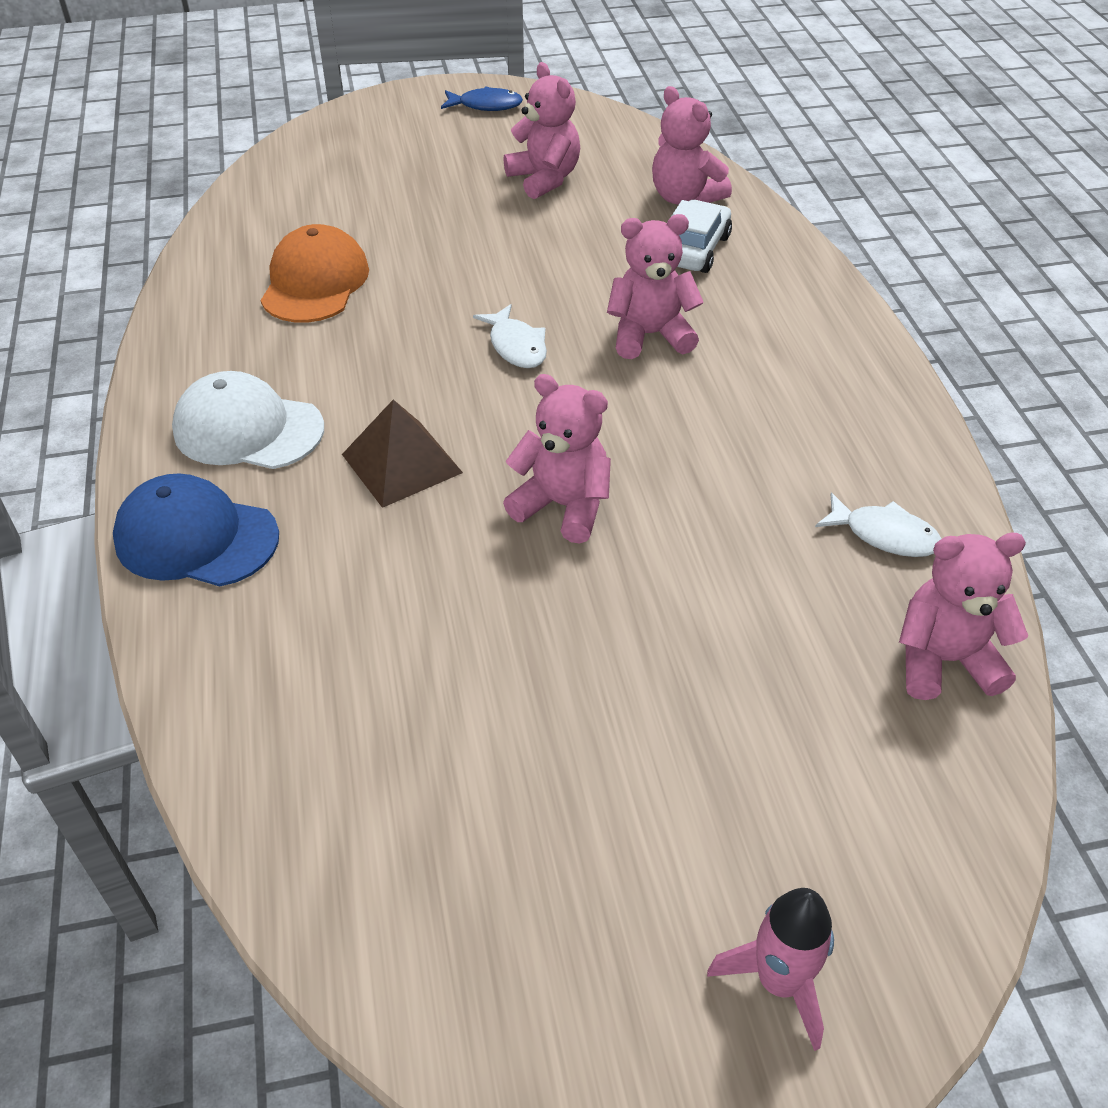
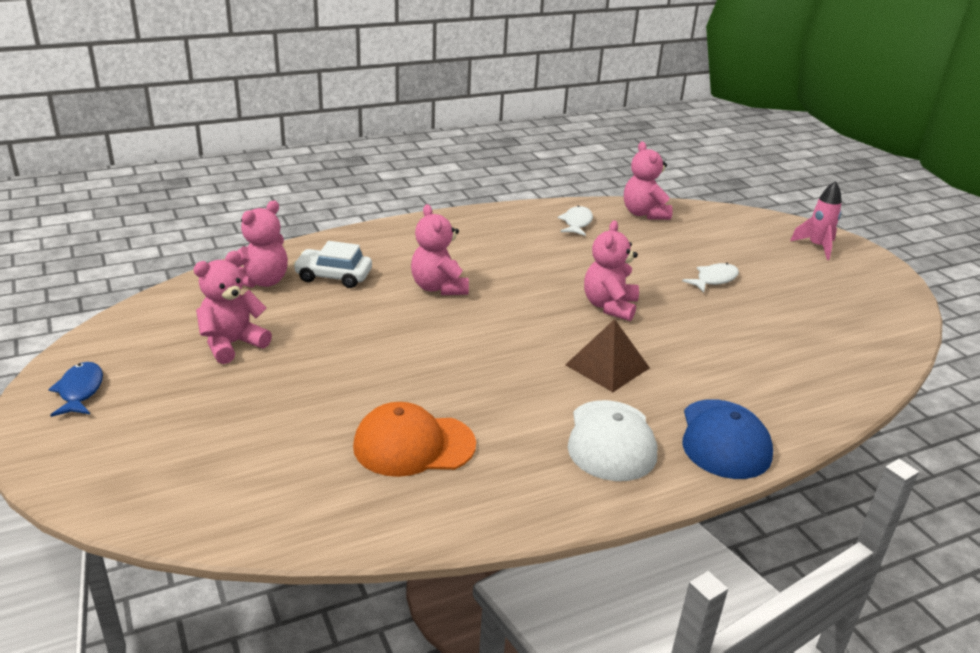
camera: 105 degrees left, 15 degrees down
(516, 346) = (468, 336): white fish -> white fish (714, 279)

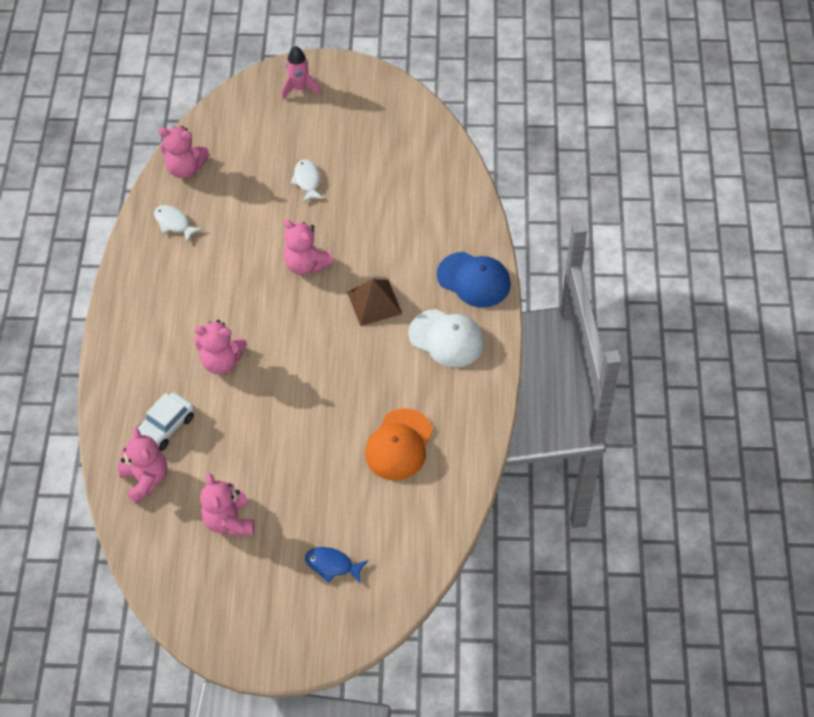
camera: 60 degrees left, 25 degrees up
(80, 391) = (241, 628): blue fish -> blue fish (332, 565)

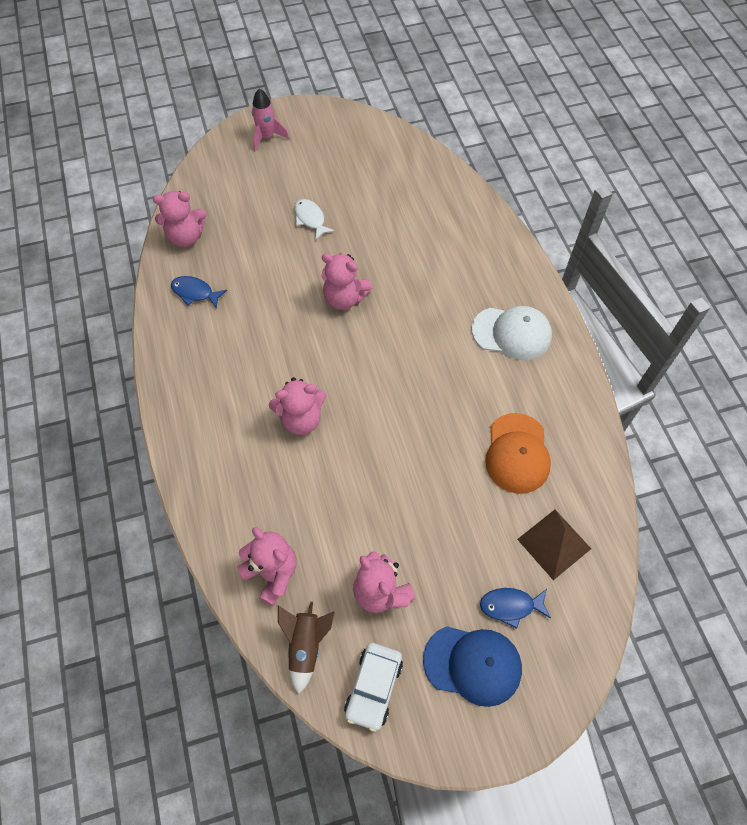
camera: 20 degrees left, 5 degrees up
(150, 543) = (306, 646): none -> brown rocket
(165, 427) = (269, 507): white car -> white car (373, 687)
(174, 223) = (195, 292): white fish -> blue fish
(374, 302) = (427, 317): brown pyramid -> brown pyramid (554, 543)
(474, 280) = (510, 270): blue cap -> blue cap (473, 664)

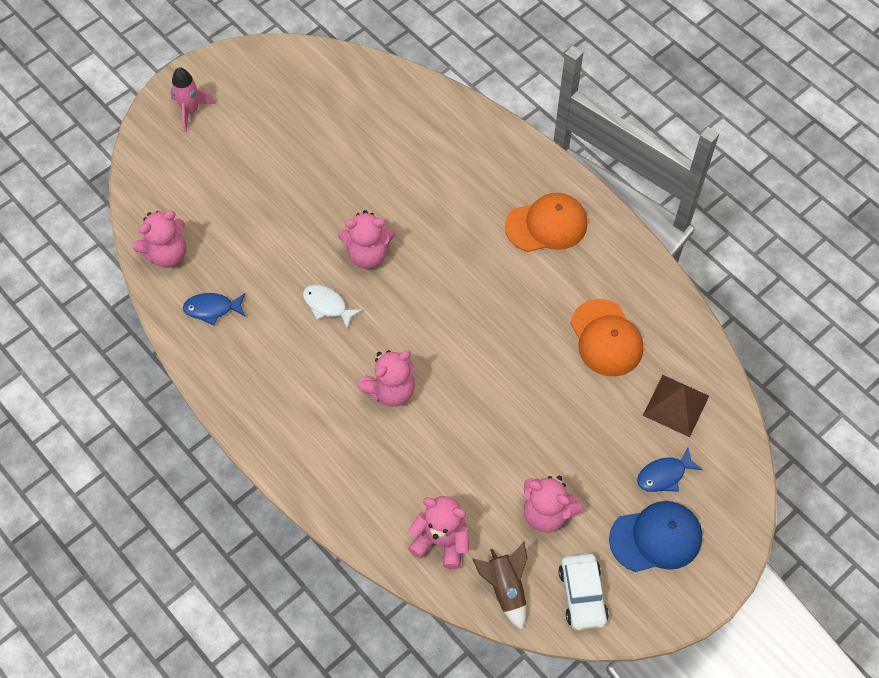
camera: 25 degrees left, 0 degrees up
(311, 219) = (288, 184): white fish -> white fish (327, 305)
(512, 333) = (546, 225): white cap -> orange cap

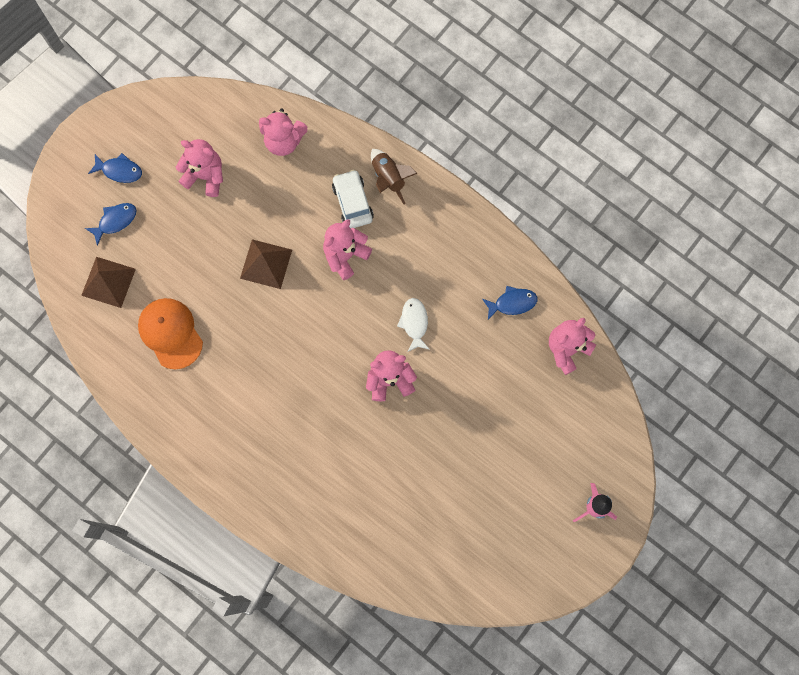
camera: 170 degrees right, 15 degrees up
(327, 305) = (414, 323): white fish -> white fish turned 120 degrees counterclockwise
(486, 396) = (266, 264): none -> brown pyramid
(505, 588) = (230, 114): brown rocket -> brown rocket (388, 178)
(546, 225) = (233, 438): orange cap -> none
(582, 595) = (172, 119): white car -> white car (353, 202)
(656, 538) = (119, 170): blue cap -> blue fish

